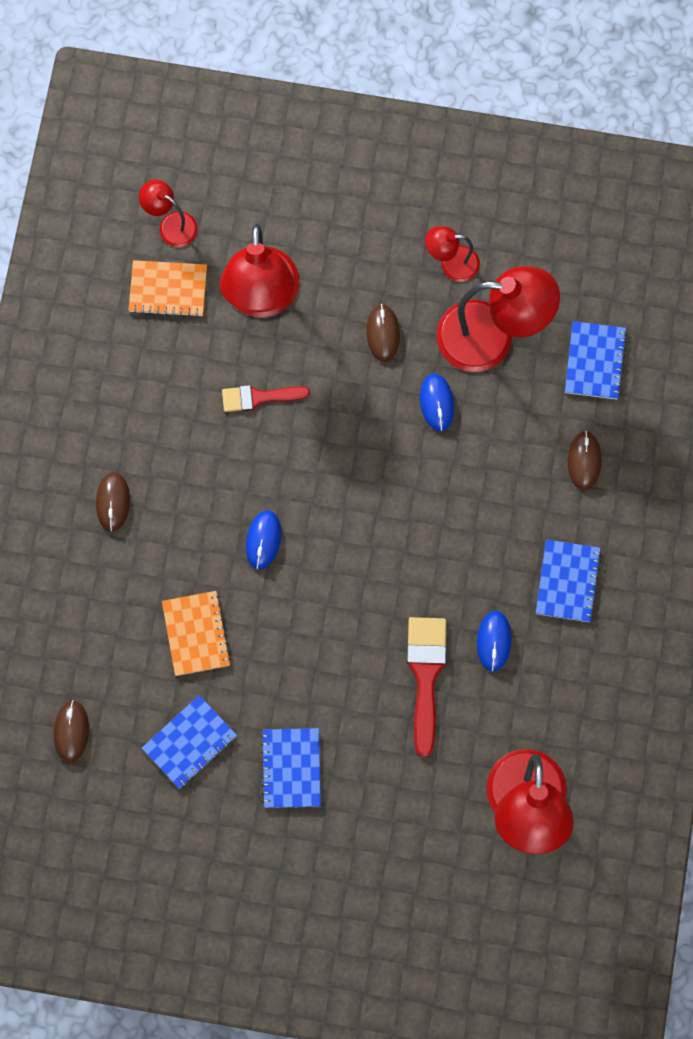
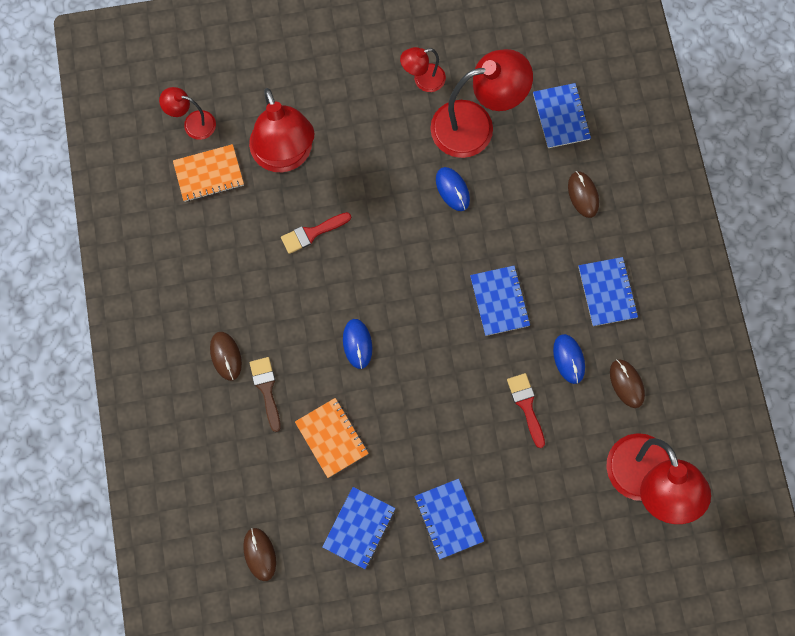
camera: 20 degrees left, 0 degrees up
(144, 555) = (266, 389): none -> brown brush
(383, 333) = (390, 151): brown mouse -> brown mouse (626, 384)
(425, 676) = (526, 406): red brush -> red brush, size x0.65
(441, 548) = (499, 301): none -> blue notebook

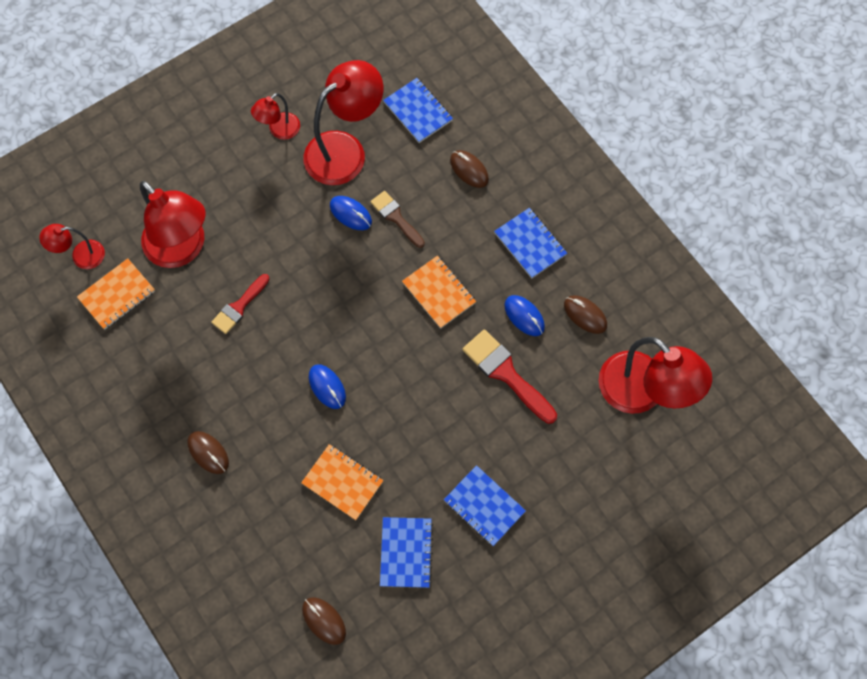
camera: 25 degrees left, 5 degrees down
(266, 389) = (261, 466): brown brush -> brown brush (396, 217)
(499, 301) = (439, 293): blue notebook -> orange notebook
(526, 406) = (506, 373): red brush -> red brush, size x1.55

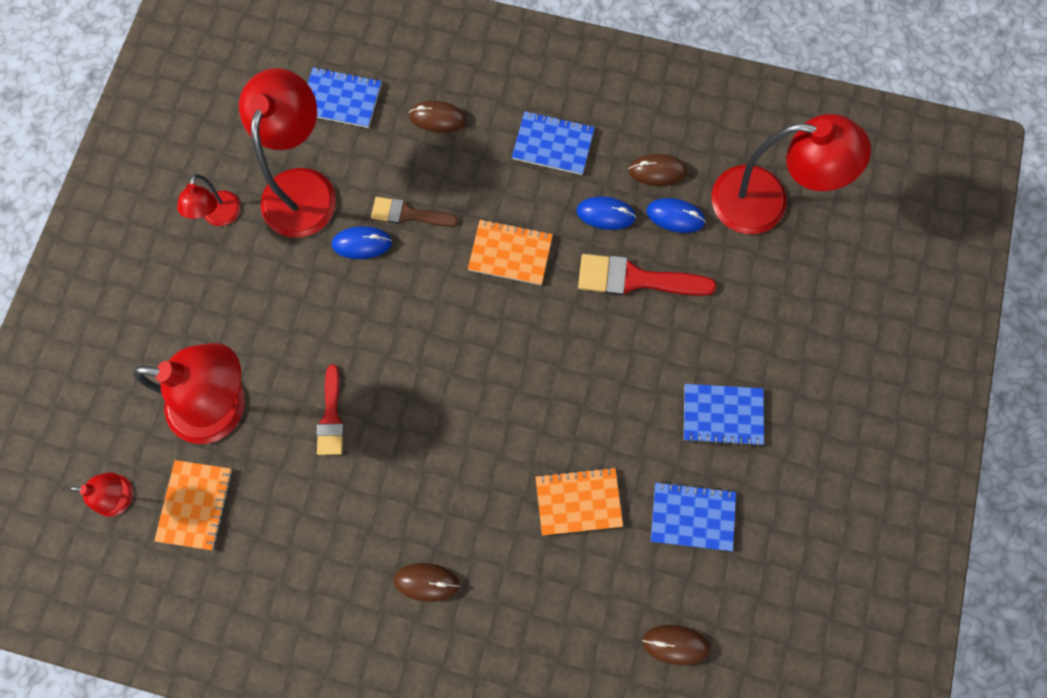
camera: 40 degrees left, 5 degrees up
(81, 256) = (122, 496): red lamp -> red lamp turned 120 degrees counterclockwise
(327, 387) = (484, 424): blue mouse -> blue mouse (675, 216)
(406, 552) = (692, 516): blue notebook -> blue notebook turned 45 degrees counterclockwise

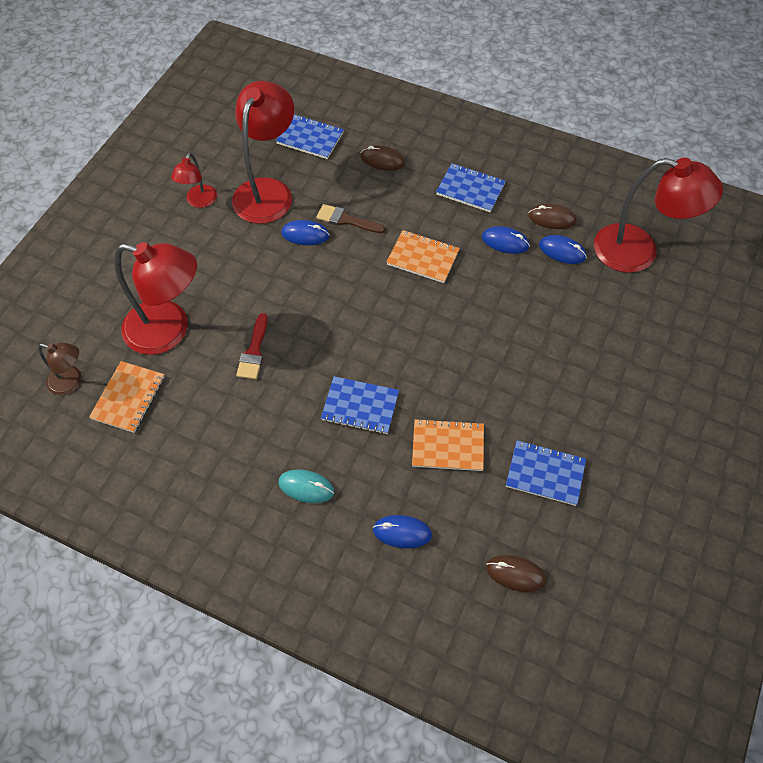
camera: 10 degrees right, 15 degrees down
(122, 496) = (71, 382): red lamp -> brown lamp
(426, 582) = (306, 487): brown mouse -> turquoise mouse
(544, 618) = (402, 532): none -> blue mouse
(636, 279) = (523, 290): red brush -> none
(722, 415) = (582, 400): blue notebook -> blue notebook (360, 406)

